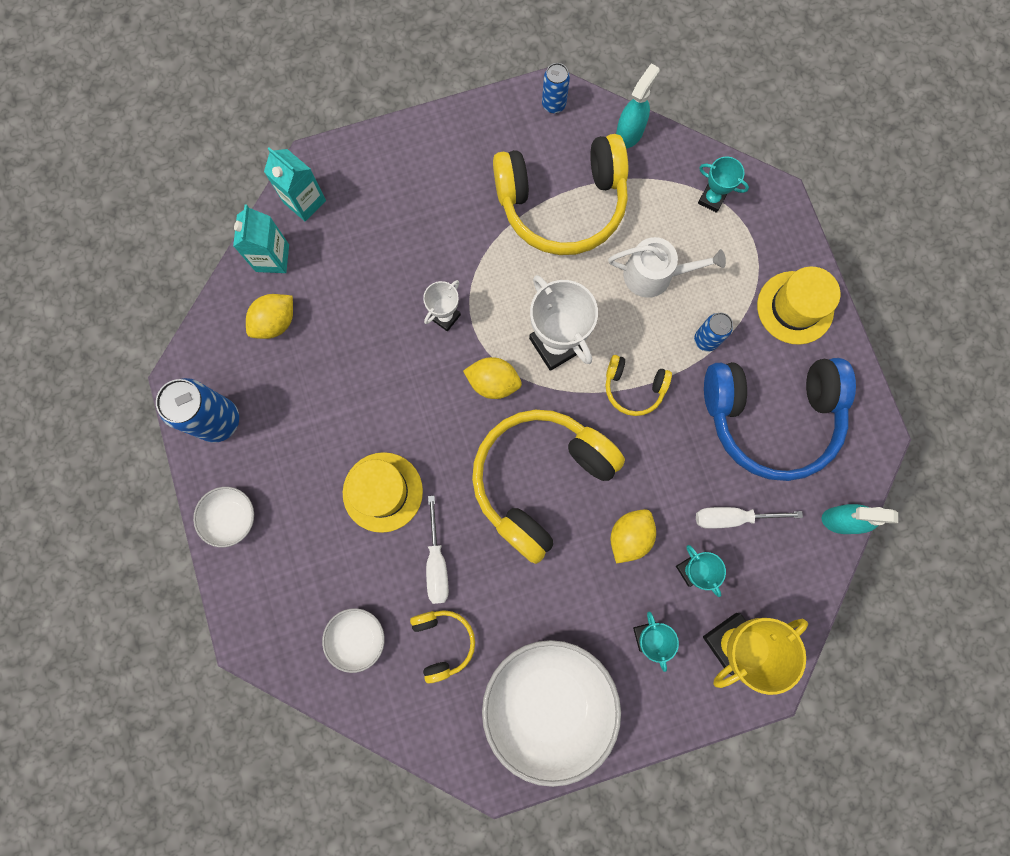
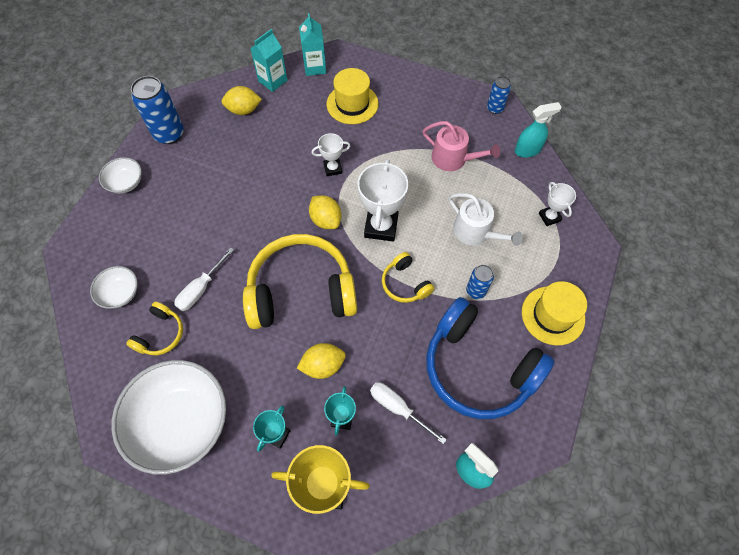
camera: 40 degrees right, 15 degrees down
(382, 492) = (211, 229): yellow hat -> yellow hat (352, 104)
(562, 204) = (453, 159): yellow headphones -> pink watering can
(711, 199) = (549, 217): turquoise trophy -> white trophy

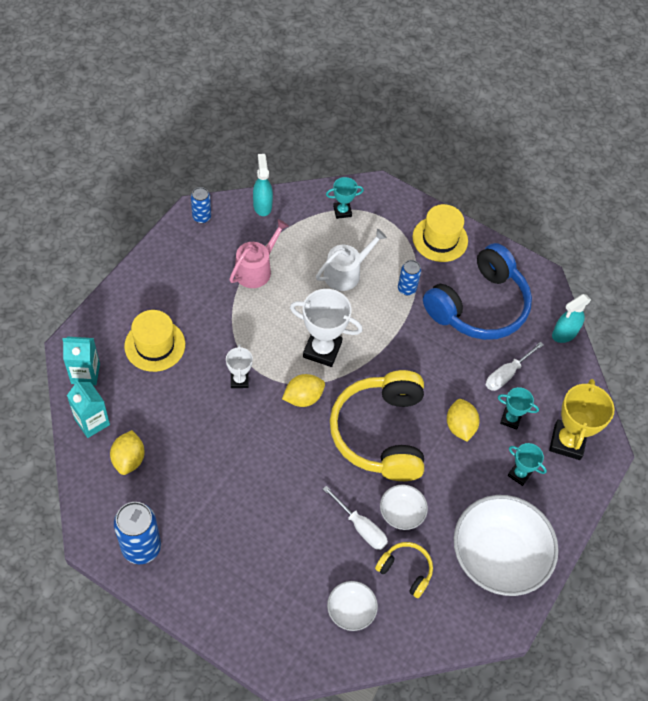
camera: 85 degrees left, 5 degrees down
(126, 183) = (203, 601): white bowl -> white bowl (401, 513)
(405, 283) = (389, 343): yellow headphones -> none
(549, 217) = (342, 211): white trophy -> turquoise trophy

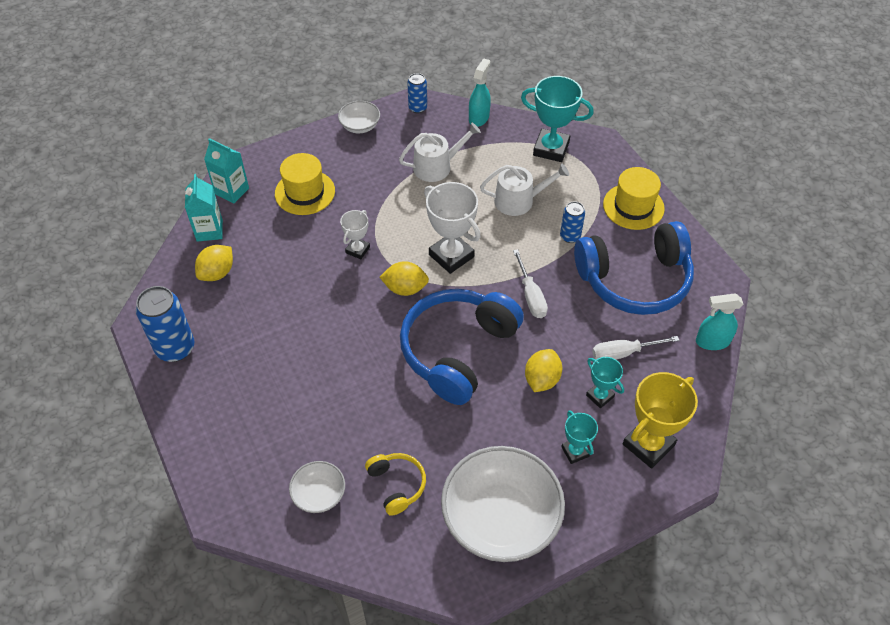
camera: 35 degrees right, 5 degrees down
(256, 269) = (437, 166): pink watering can -> white watering can
(342, 211) = (551, 149): turquoise trophy -> turquoise trophy, size x1.80
(361, 527) = (381, 424): white screwdriver -> white screwdriver (531, 295)
(381, 433) = (458, 350): yellow headphones -> blue headphones
(401, 513) = (429, 430): white bowl -> white bowl (360, 126)

